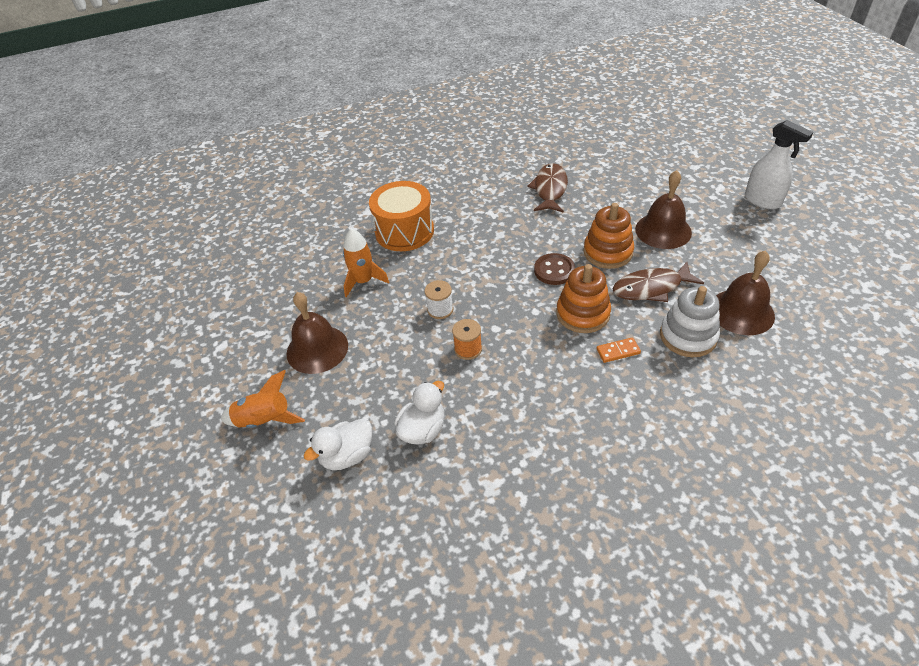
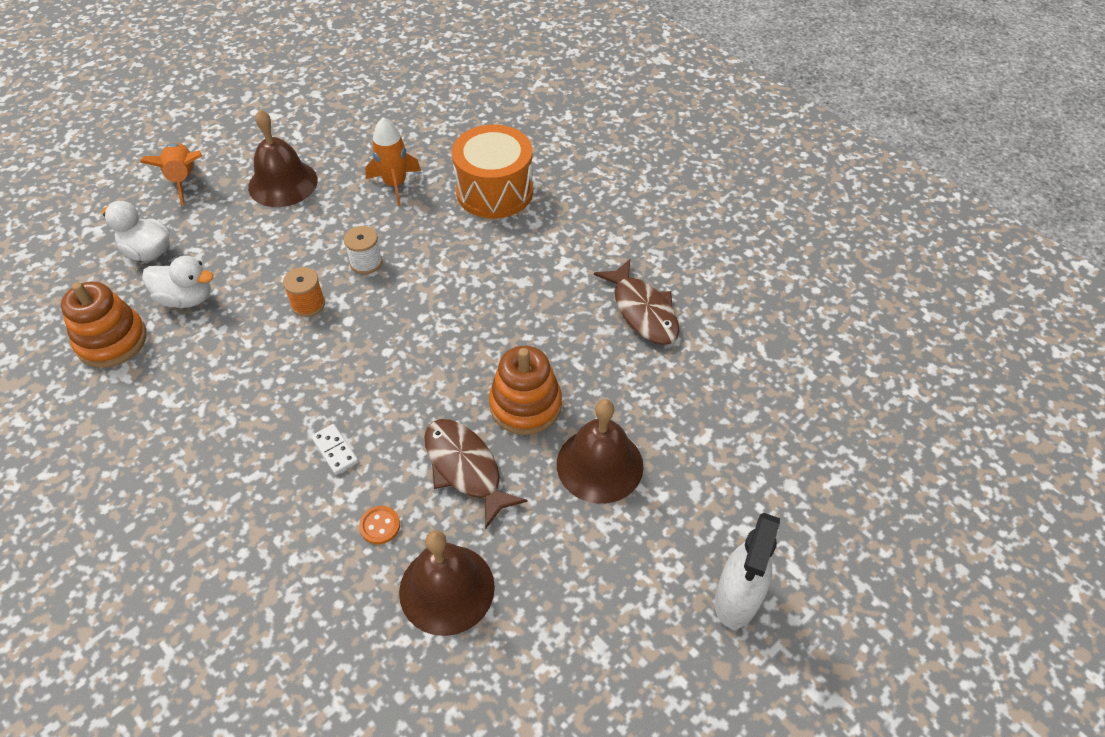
camera: 65 degrees right, 5 degrees up
(550, 189) = (643, 311): brown fish -> brown fish turned 75 degrees clockwise
(554, 270) = (468, 353): brown button -> none
(583, 314) = (394, 400): orange stacking toy -> orange stacking toy (112, 341)
(618, 351) = (335, 450): orange domino -> white domino
(688, 336) = (380, 526): white stacking toy -> orange button

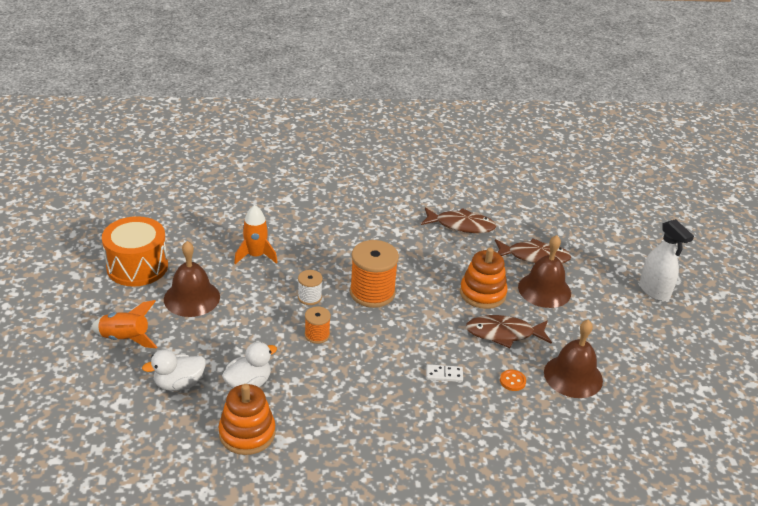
camera: 55 degrees left, 15 degrees down
(424, 306) = (372, 293): none -> orange spool
(494, 191) = (311, 224): orange drum -> orange drum (137, 266)
(661, 417) = (534, 256): none -> brown fish

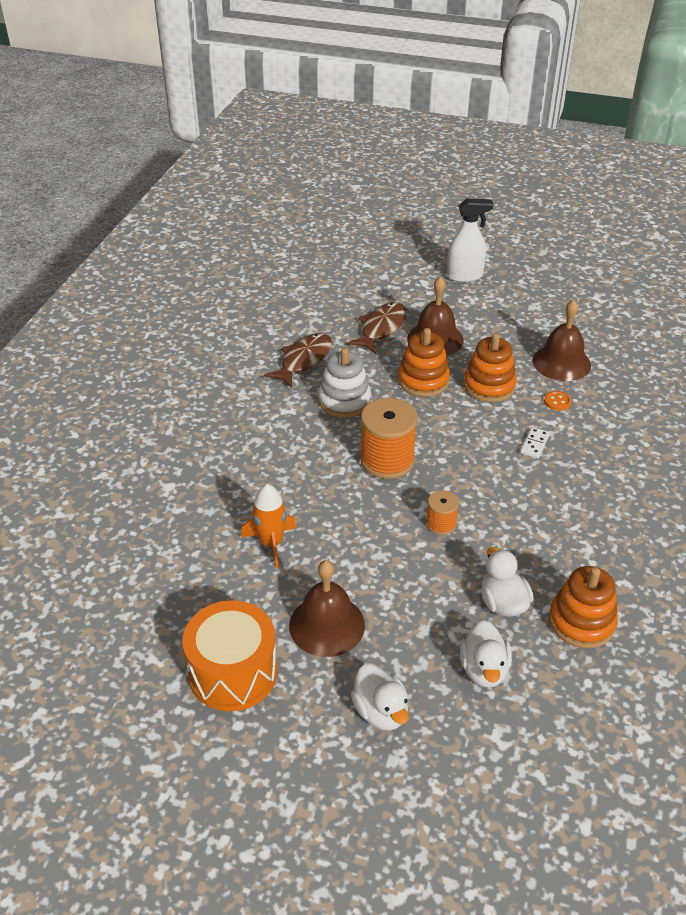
camera: 65 degrees left, 5 degrees up
(125, 339) = (381, 711): orange rocket -> white duck
(309, 297) = (373, 513): white spool -> none
(427, 256) = (344, 401): none -> white stacking toy
(504, 334) = (489, 386): brown fish -> orange stacking toy

